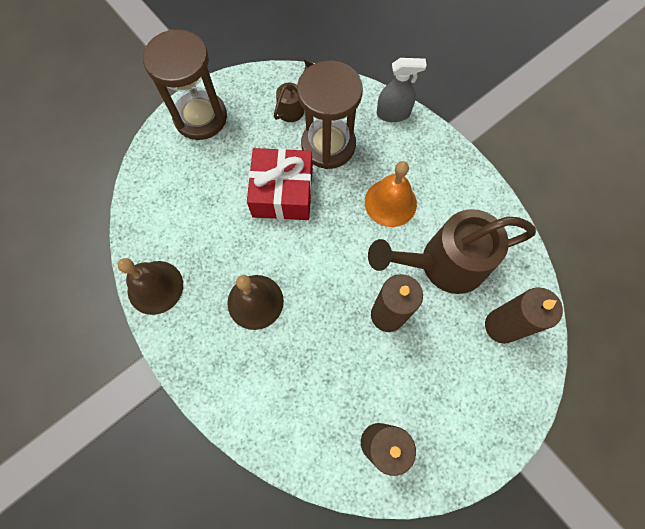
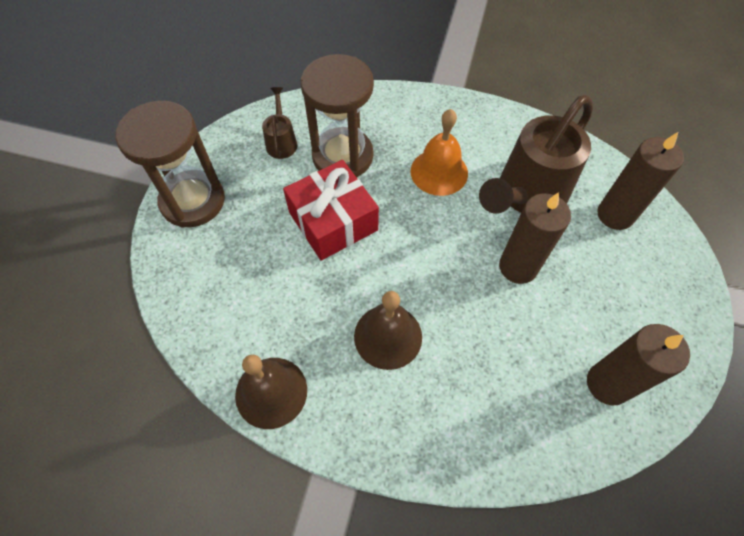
camera: 35 degrees left, 10 degrees down
(393, 113) = (379, 99): grey spray bottle -> none

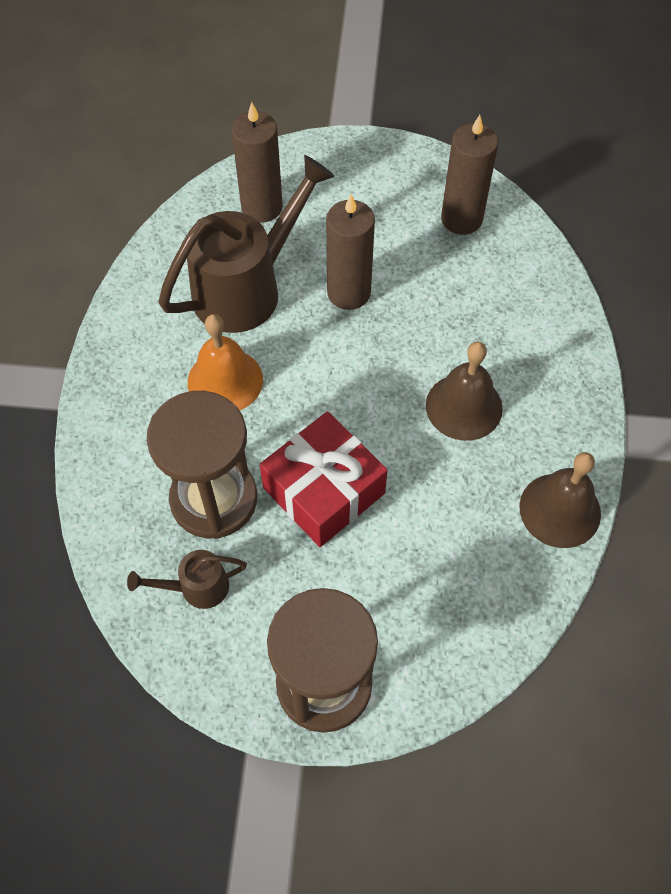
camera: 100 degrees left, 0 degrees up
(526, 195) = (247, 288): brown watering can -> brown watering can turned 75 degrees counterclockwise

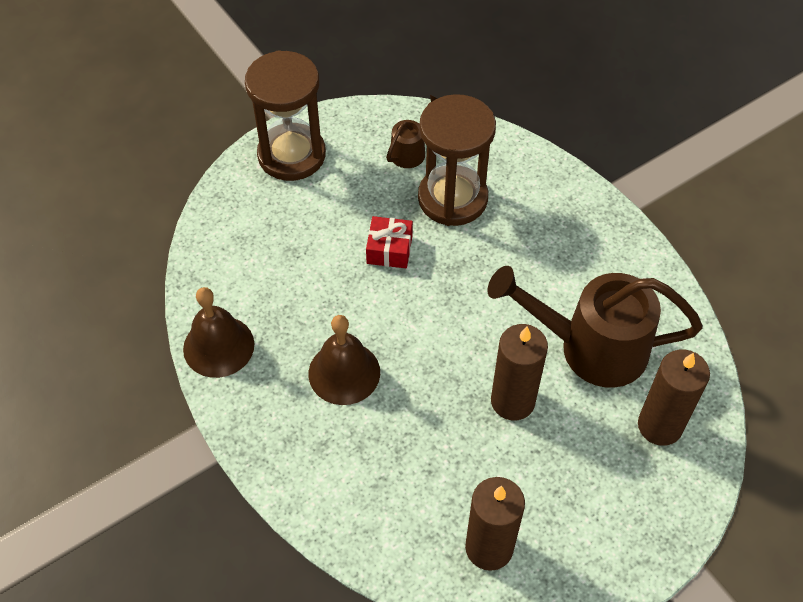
camera: 140 degrees right, 5 degrees down
(225, 380) = (527, 271): orange bell -> none
(247, 288) = (590, 347): brown watering can -> brown watering can turned 90 degrees clockwise
(324, 490) = (389, 249): red gift -> red gift, size x0.56

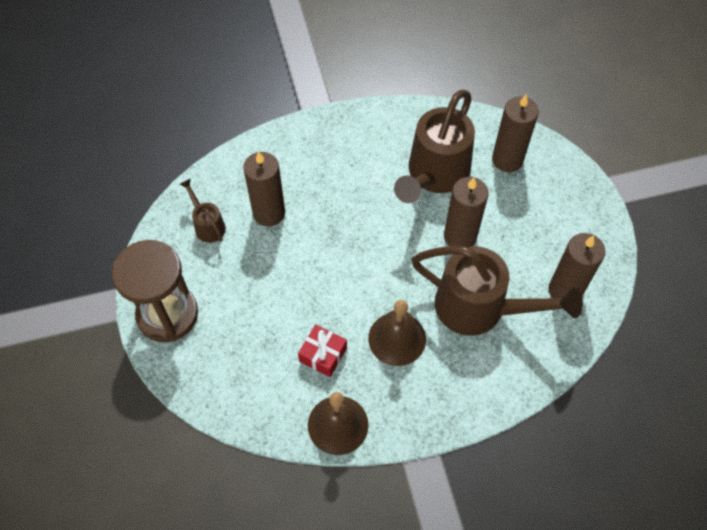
camera: 70 degrees left, 5 degrees up
(389, 249) = (297, 272): red gift -> red gift (323, 354)
(420, 452) = (480, 308): none -> brown watering can
(452, 198) = (269, 213): brown hourglass -> brown candle

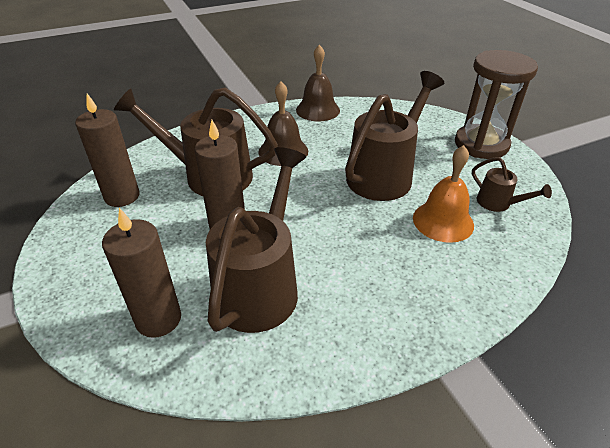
camera: 170 degrees right, 20 degrees down
(269, 213) = (443, 221): brown candle -> orange bell
(296, 281) = (385, 174): none -> brown watering can
(323, 354) = (342, 137): red gift -> none

